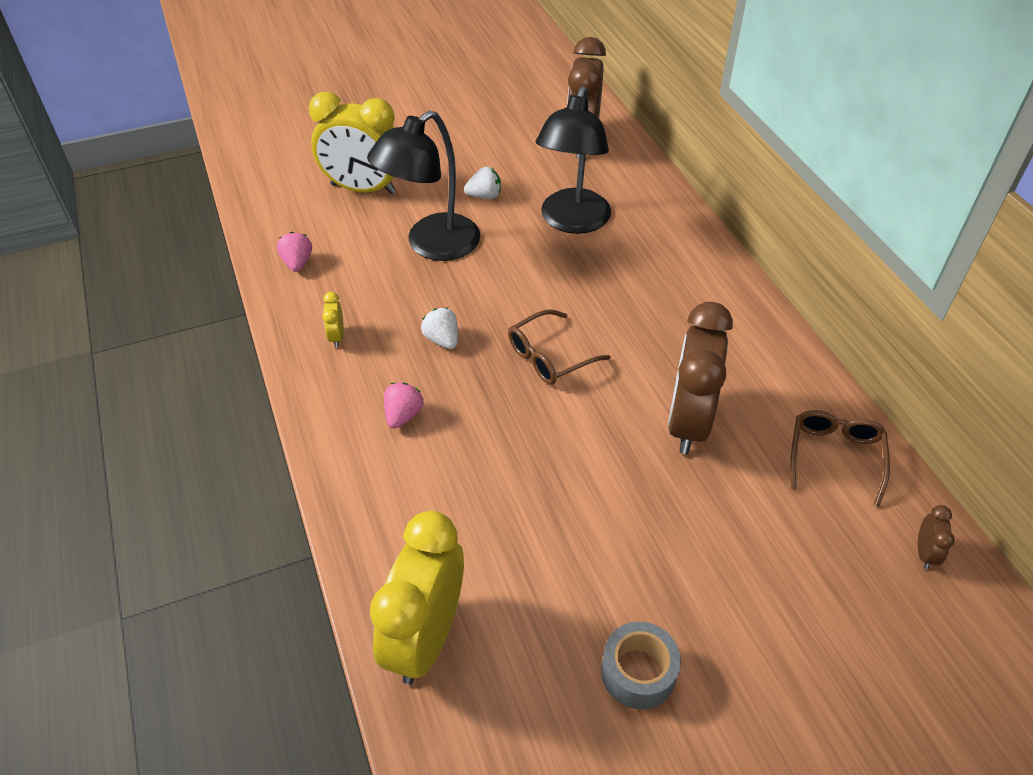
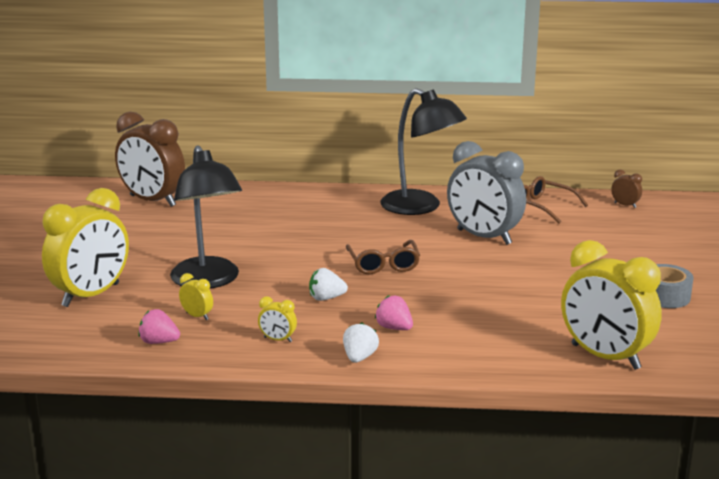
camera: 65 degrees left, 25 degrees down
(357, 266) = (197, 316): none -> yellow clock
(484, 196) = (171, 249): white strawberry -> white strawberry (359, 358)
(572, 222) = (246, 226): black lamp -> black lamp (420, 207)
(688, 422) = (483, 237): brown clock -> grey clock

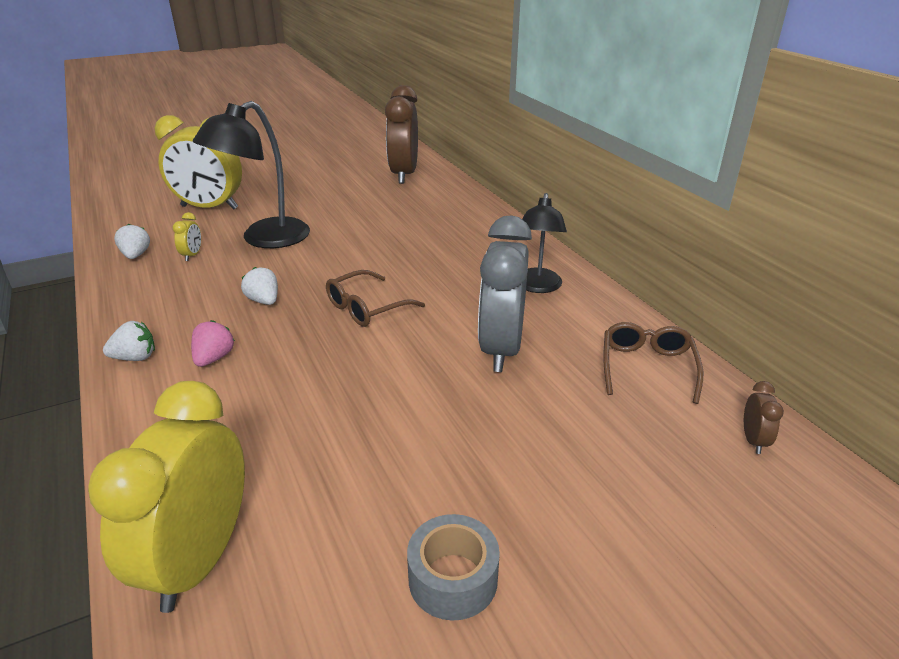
camera: 60 degrees right, 10 degrees up
(159, 342) = (136, 255): pink strawberry -> white strawberry
(277, 340) = (160, 303): yellow clock -> none
(420, 207) = (537, 287): black lamp -> black lamp, size x0.64

